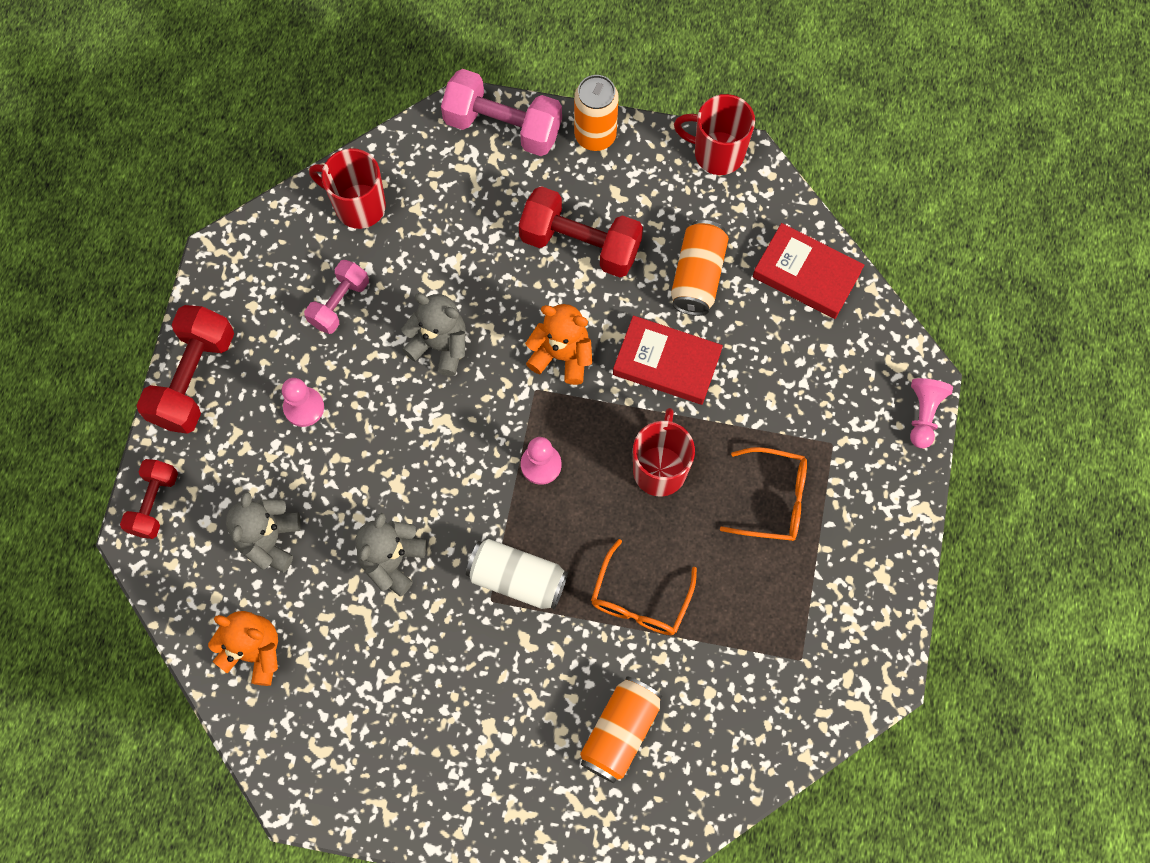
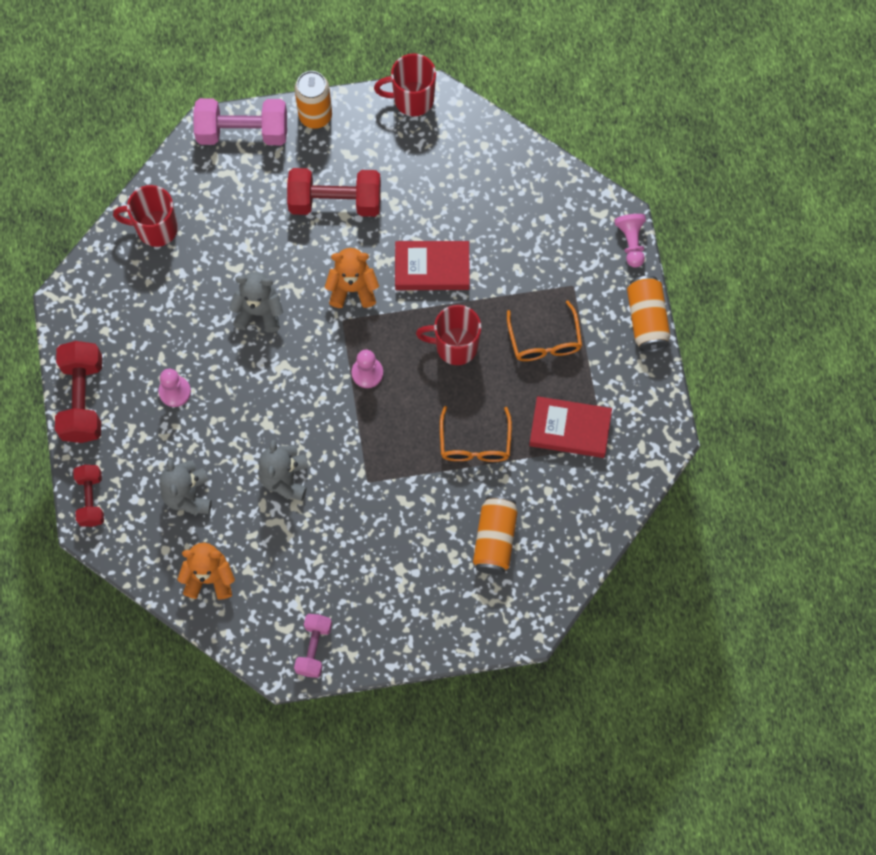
camera: 20 degrees left, 0 degrees up
(339, 303) = (170, 306): pink dumbbell -> pink dumbbell (314, 648)
(517, 579) = (381, 460): white can -> none
(660, 469) = (455, 346): red mug -> red mug turned 75 degrees counterclockwise
(697, 276) = (431, 196): orange can -> orange can (646, 320)
(773, 499) = (544, 340): orange glasses -> orange glasses turned 90 degrees clockwise
(806, 274) = (511, 168): red book -> red book (570, 429)

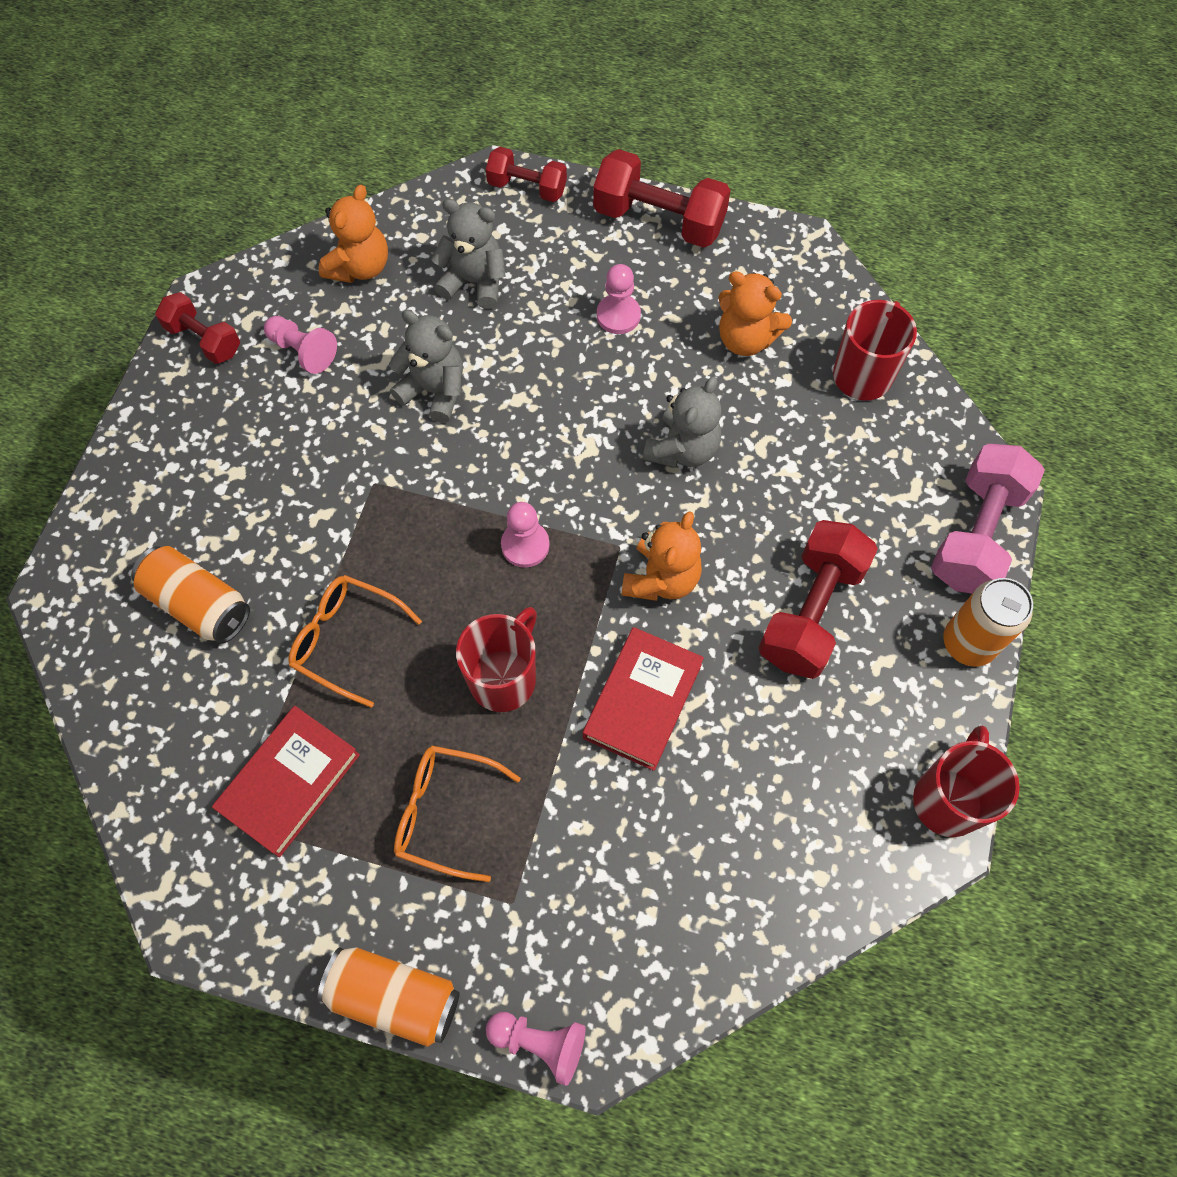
camera: 115 degrees right, 5 degrees down
(158, 307) = (746, 339): none -> orange teddy bear
(293, 578) = (303, 351): none -> pink pawn
(314, 648) = (204, 340): pink dumbbell -> red dumbbell

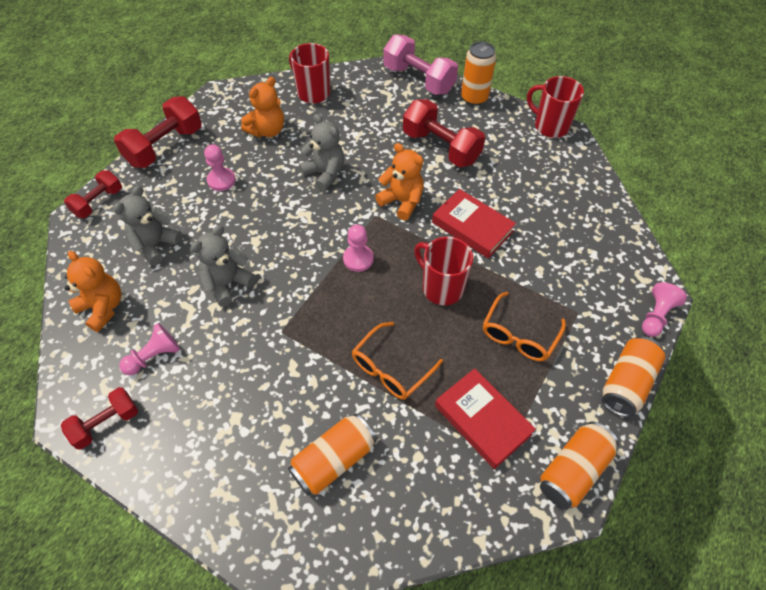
camera: 75 degrees left, 10 degrees down
(234, 925) = (573, 470): none -> orange can

